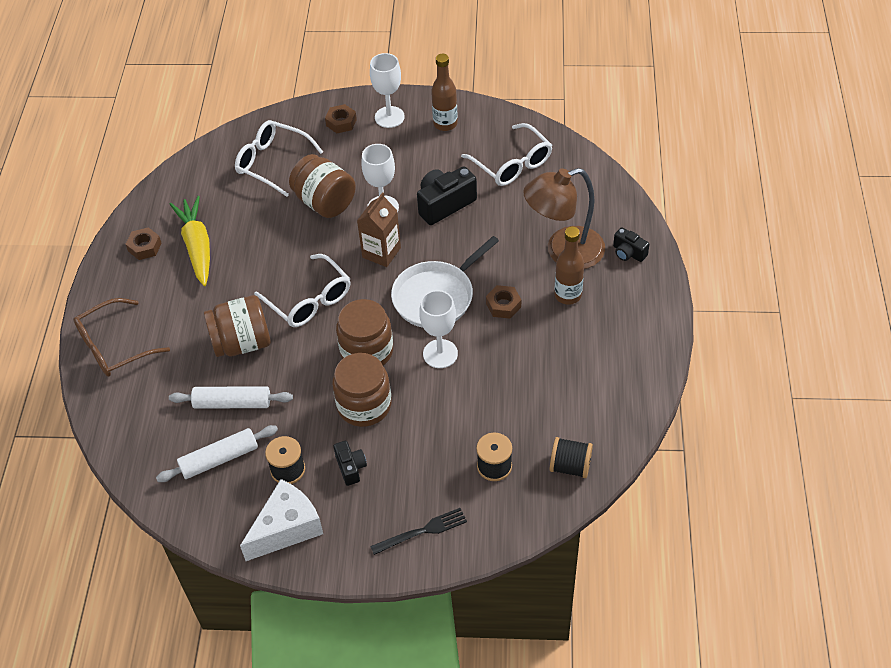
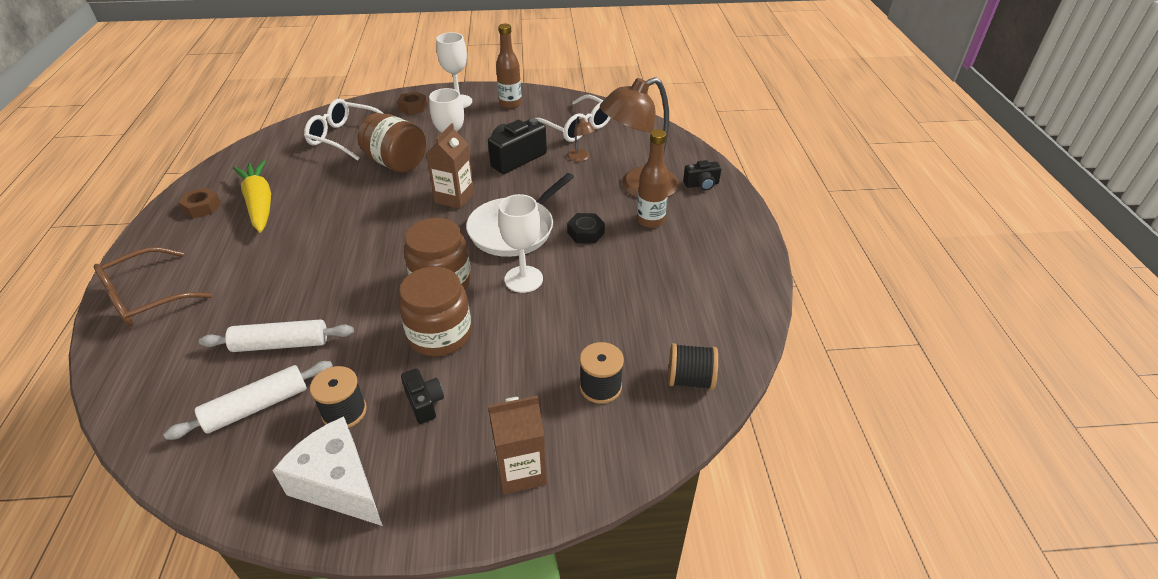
camera: 10 degrees left, 10 degrees down
(242, 343) = (299, 284): brown jar -> none
(287, 528) = (338, 484): white cheese -> white cheese turned 90 degrees counterclockwise
(309, 300) = (378, 241): white glasses -> none
(423, 531) = (521, 470): black fork -> brown carton
(503, 305) = (585, 233): brown nut -> black nut
(510, 208) = (580, 158): none -> brown lamp
(628, 253) = (701, 184): black camera -> black camera turned 45 degrees counterclockwise

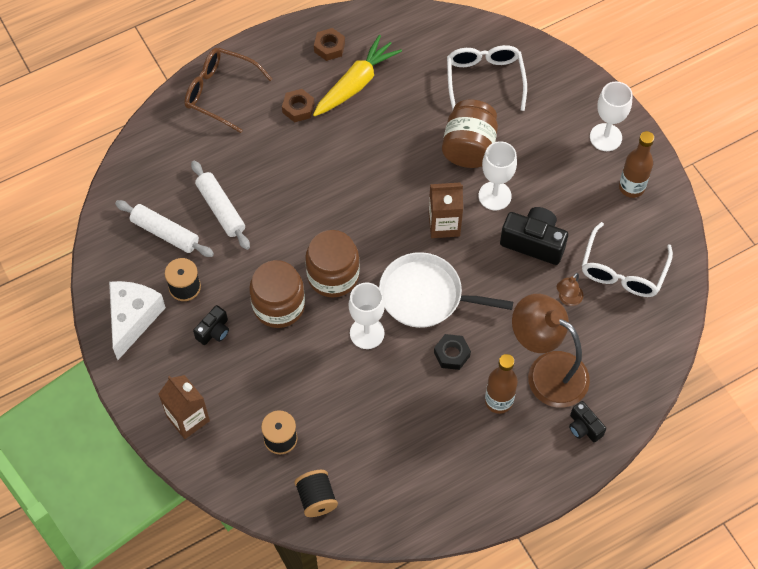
camera: 65 degrees right, 20 degrees up
(413, 107) = (570, 103): brown nut -> brown nut (298, 108)

